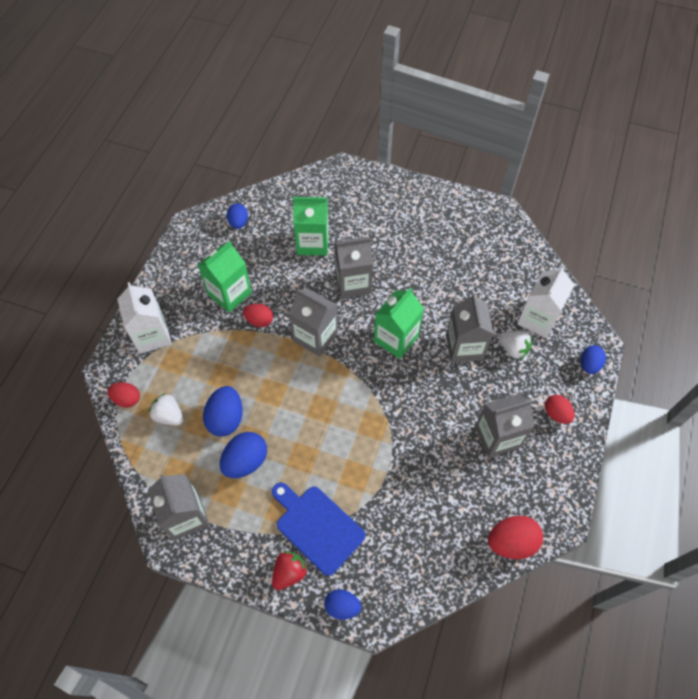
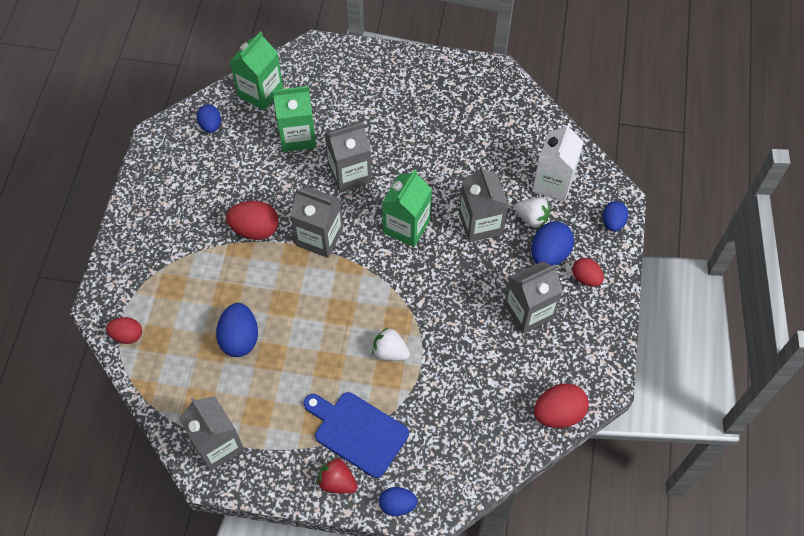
camera: 10 degrees left, 0 degrees up
(152, 335) = (140, 263): white carton -> none
(169, 416) = (177, 345): white strawberry -> white strawberry (390, 352)
(230, 294) = (217, 205): green carton -> green carton (260, 92)
(245, 461) = (270, 379): blue egg -> blue egg (549, 254)
(259, 320) = (255, 229): red egg -> red egg, size x1.55
(289, 572) = (337, 482): red strawberry -> red strawberry turned 90 degrees counterclockwise

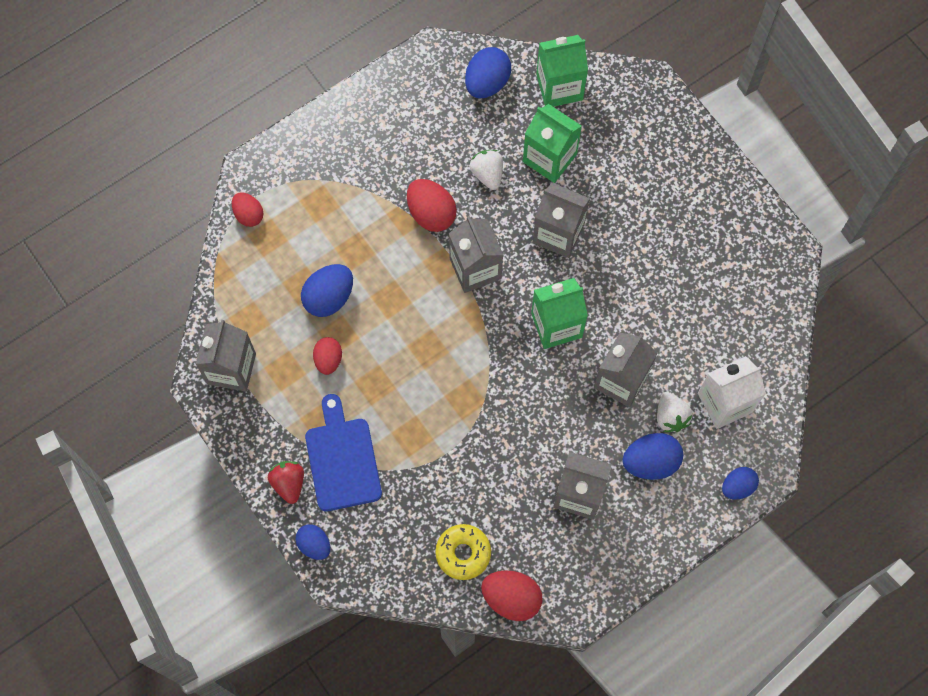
camera: 45 degrees right, 10 degrees up
(211, 125) = (487, 83): blue egg -> blue egg, size x1.55
(390, 352) = (432, 420): white strawberry -> white strawberry (487, 174)
(499, 415) = (463, 553): none -> yellow donut
(586, 278) = (658, 512): red egg -> red egg (328, 359)

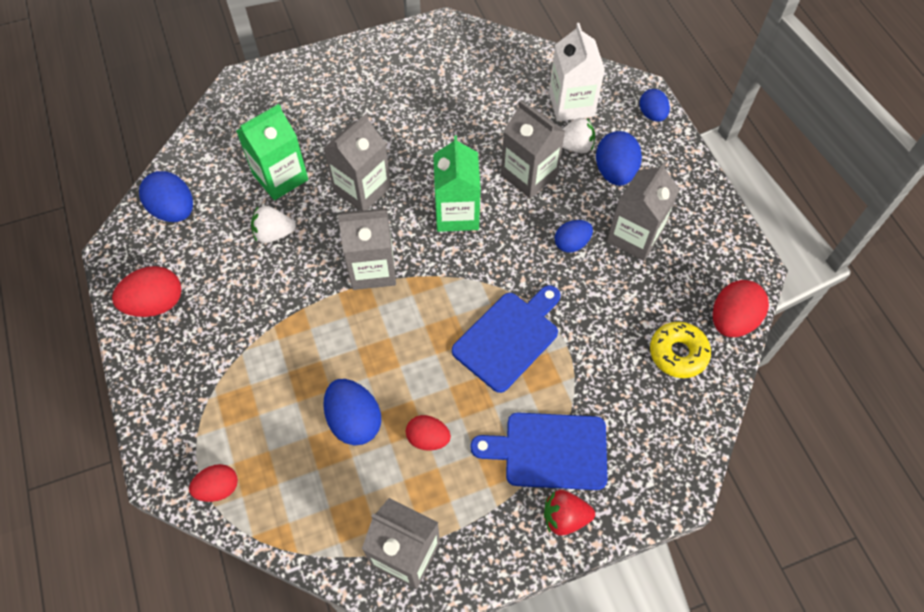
camera: 75 degrees left, 10 degrees down
(314, 545) = (643, 505): blue egg -> blue egg (571, 243)
(431, 213) = (296, 295): red egg -> red egg (156, 304)
(438, 402) = (509, 338): none -> blue cutting board
(559, 87) = (209, 151): green carton -> none

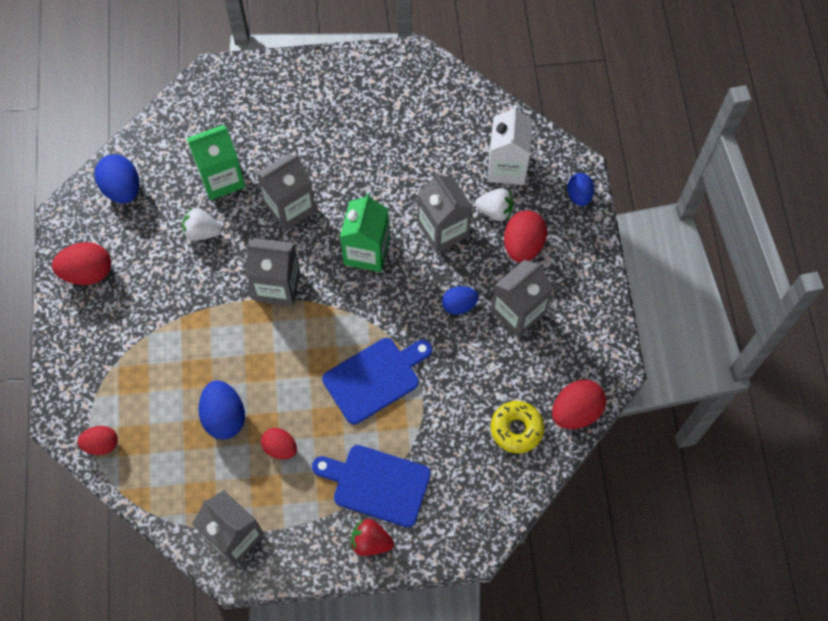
camera: 15 degrees right, 5 degrees up
(615, 172) = (523, 245): blue egg -> red egg

